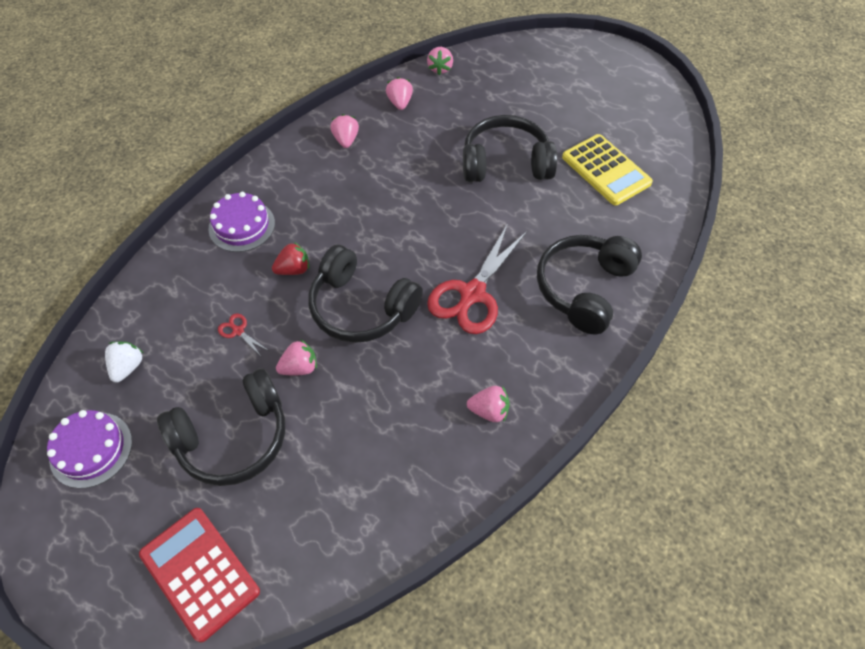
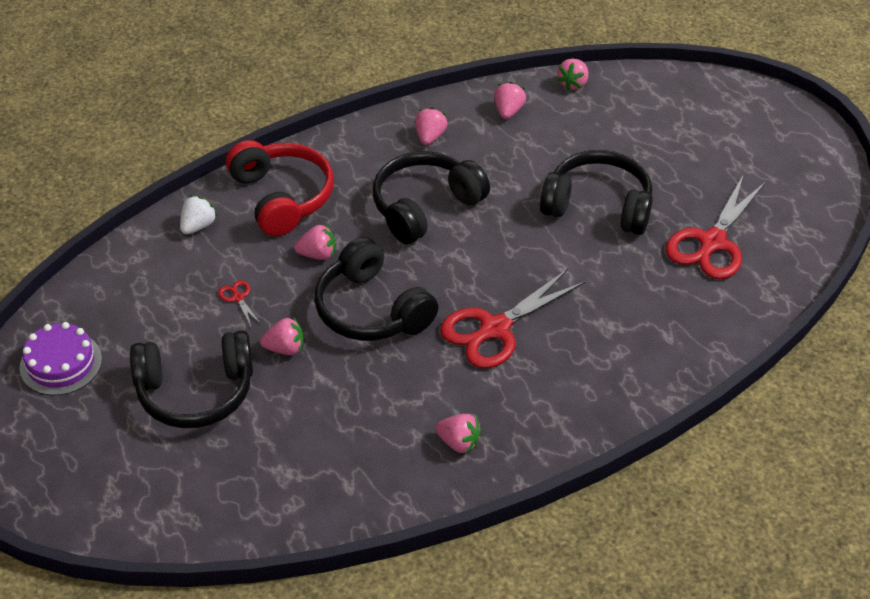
camera: 20 degrees right, 10 degrees down
(128, 367) = (119, 301): white strawberry -> white strawberry (198, 226)
(200, 572) = (121, 495): red calculator -> none
(242, 226) = (282, 197): purple cake -> red headphones
(293, 269) = (317, 254): red strawberry -> pink strawberry
(584, 288) = (620, 357): black headphones -> black headphones (425, 207)
(606, 170) = (712, 243): yellow calculator -> red scissors

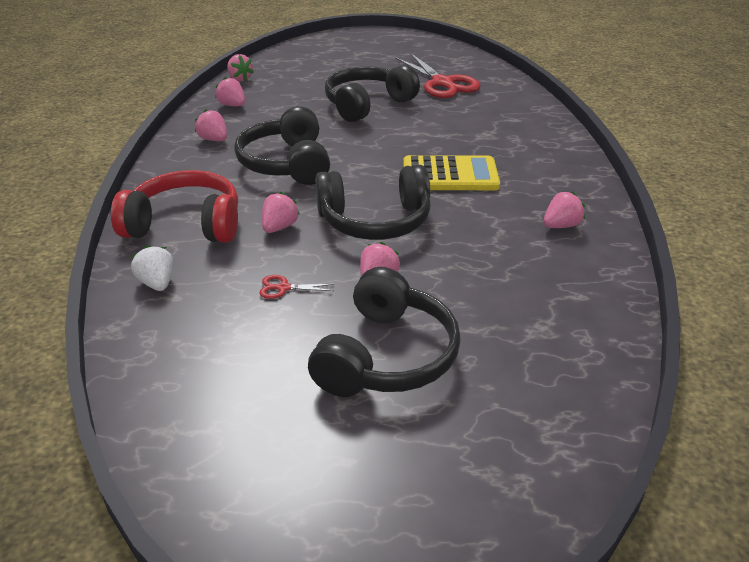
camera: 60 degrees left, 10 degrees down
(61, 363) = (245, 456): purple cake -> none
(494, 329) = (450, 175): red scissors -> yellow calculator

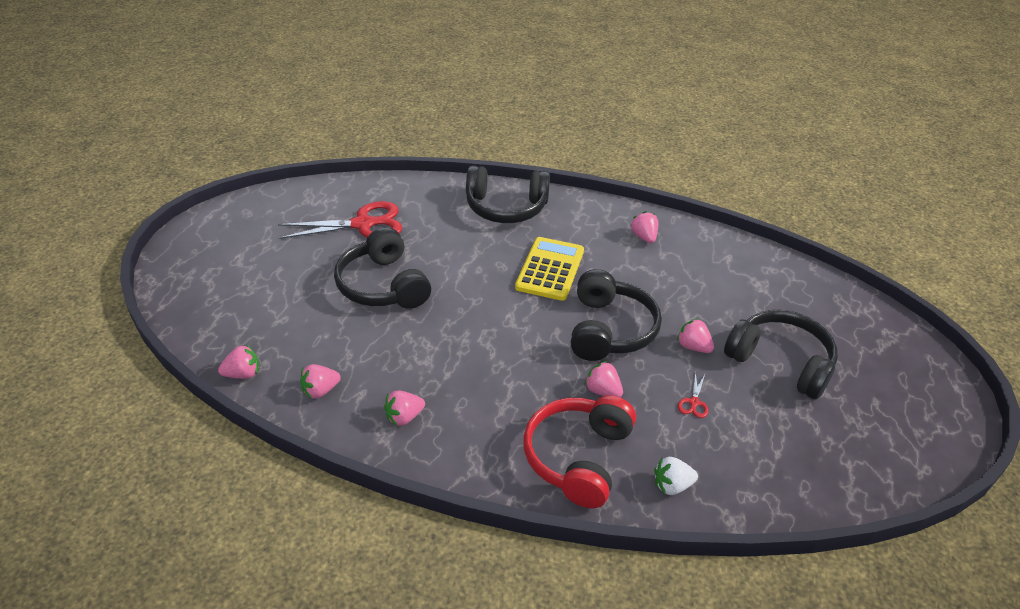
camera: 75 degrees left, 5 degrees up
(287, 163) = (486, 367): black headphones -> black headphones (506, 207)

